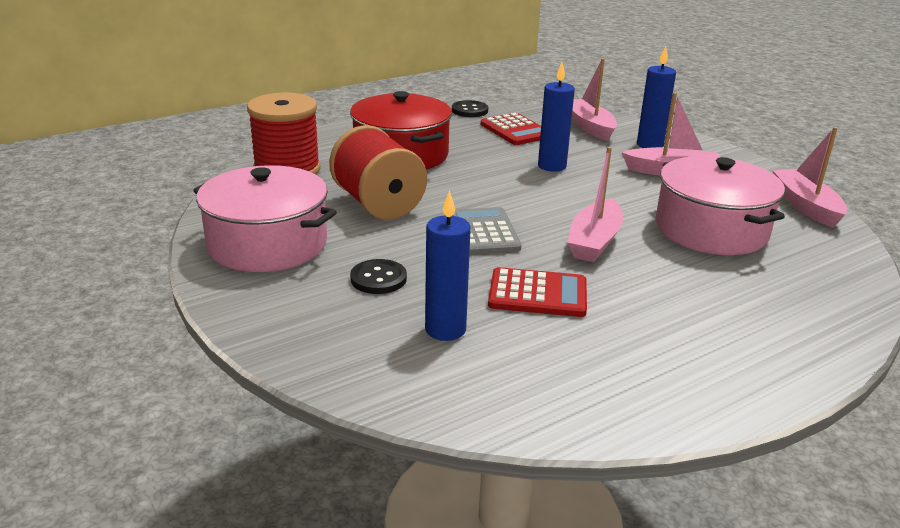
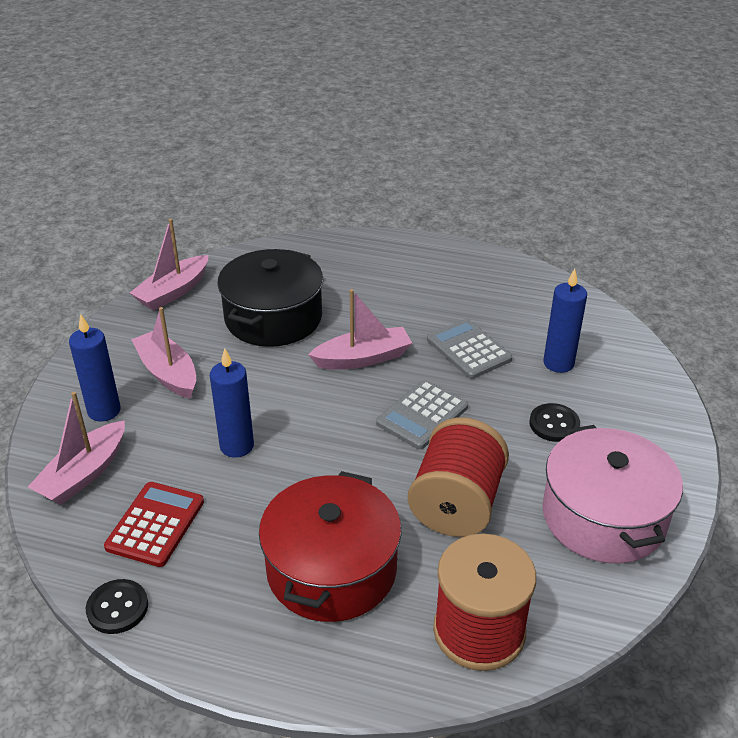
camera: 130 degrees left, 10 degrees up
(537, 294) = (468, 349): red calculator -> grey calculator
(711, 230) = (273, 317): pink pot -> black pot

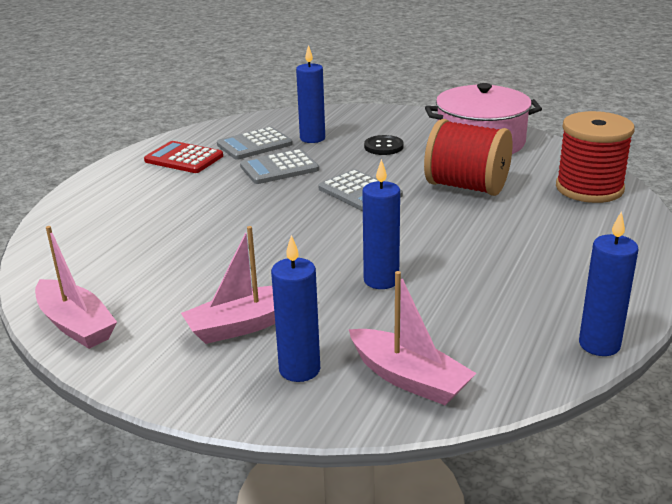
camera: 80 degrees left, 10 degrees down
(117, 608) = (599, 345): black button -> blue candle
(155, 524) = (489, 326): red calculator -> red calculator (184, 158)
(273, 317) = (175, 257): black pot -> none
(331, 569) = (538, 238): red pot -> none
(363, 358) = (270, 213): pink boat -> none
(525, 323) = (254, 144): none -> grey calculator

